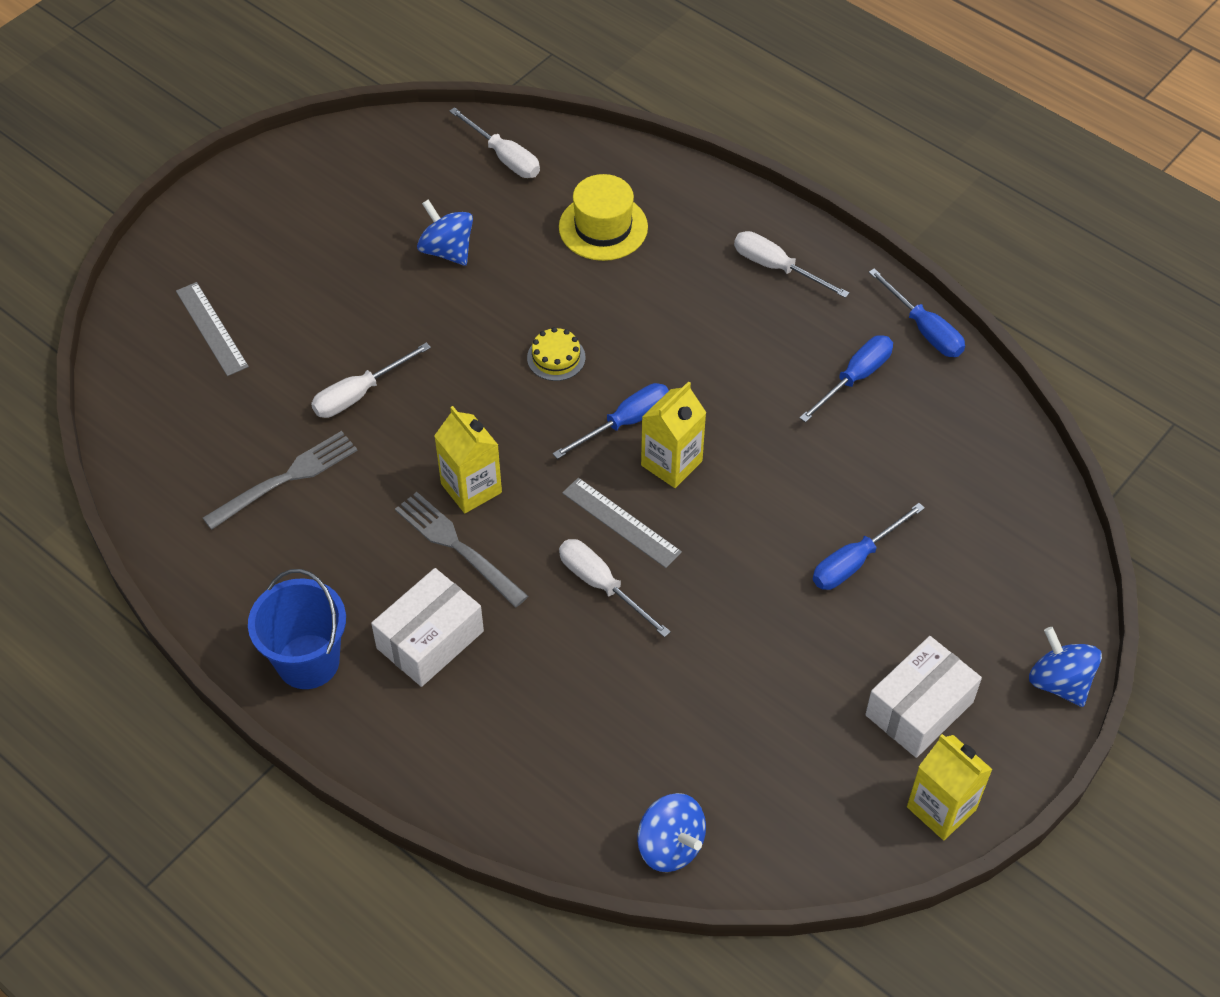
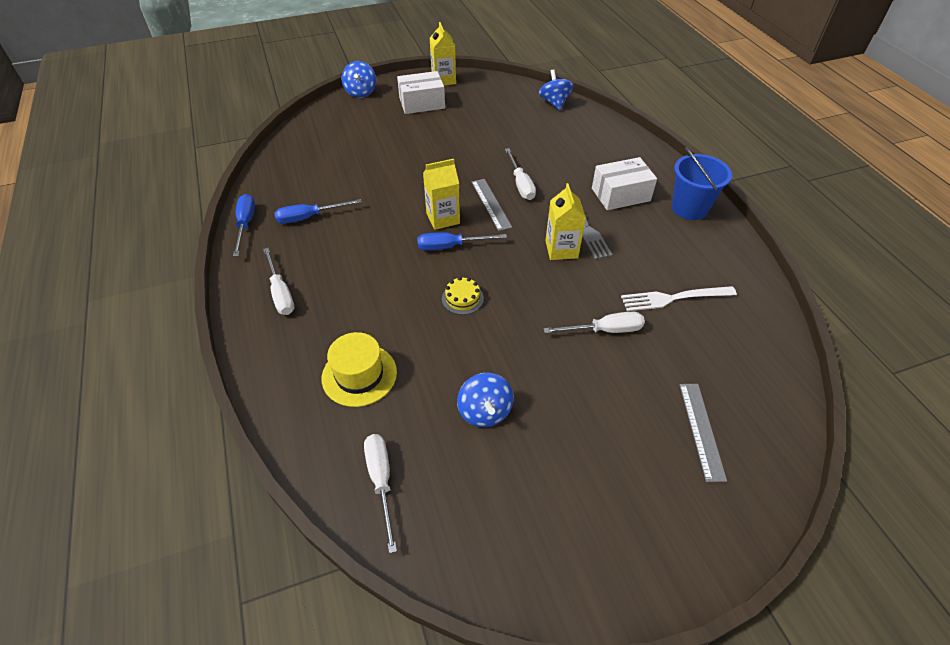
camera: 150 degrees left, 5 degrees down
(287, 478) = (673, 298): grey fork -> white fork
(855, 561) = (395, 151): blue screwdriver -> none

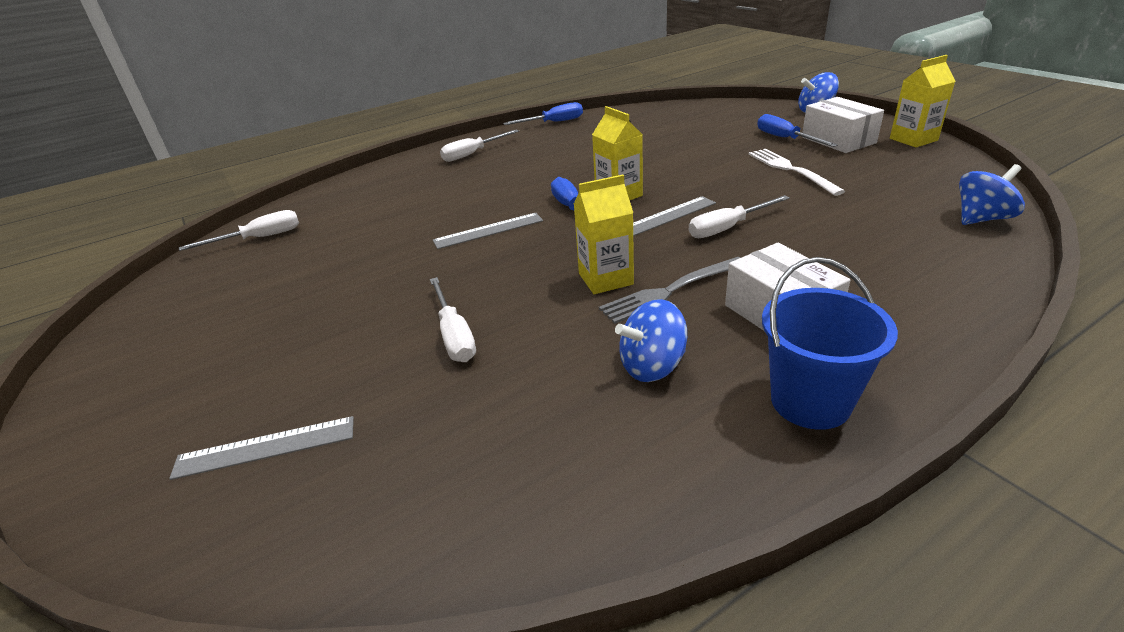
camera: 80 degrees right, 15 degrees down
(309, 217) = (578, 140): blue screwdriver -> blue screwdriver (785, 139)
(359, 375) = (378, 204): yellow hat -> none
(462, 298) = (488, 231): yellow cake -> grey ruler
(484, 411) = (327, 272): blue spinning top -> blue spinning top (652, 366)
(673, 298) = (538, 397): white fork -> white fork (790, 169)

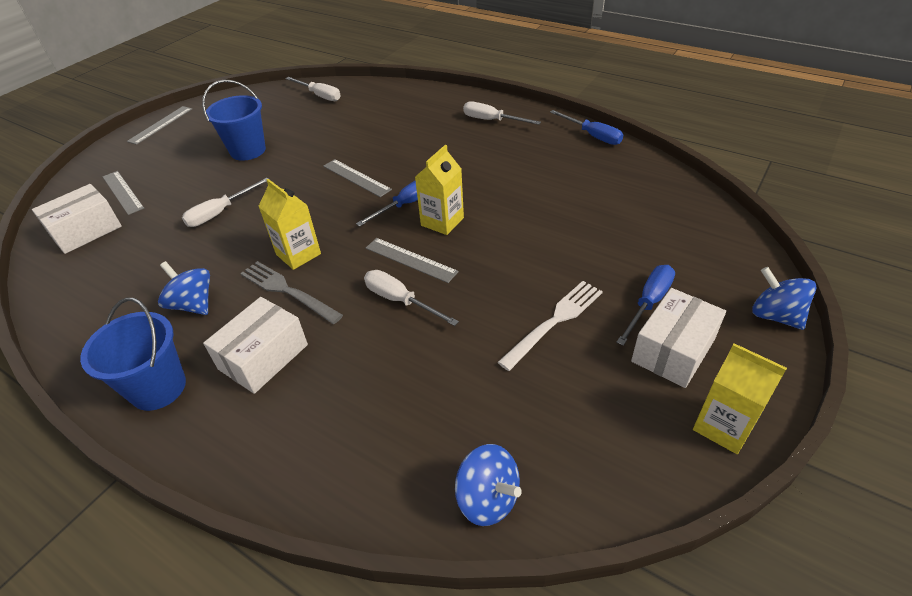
camera: 65 degrees right, 10 degrees up
(86, 396) = (160, 125): none -> grey ruler
(318, 303) = (248, 150): none -> blue bucket
(344, 500) = (86, 231): none -> white box

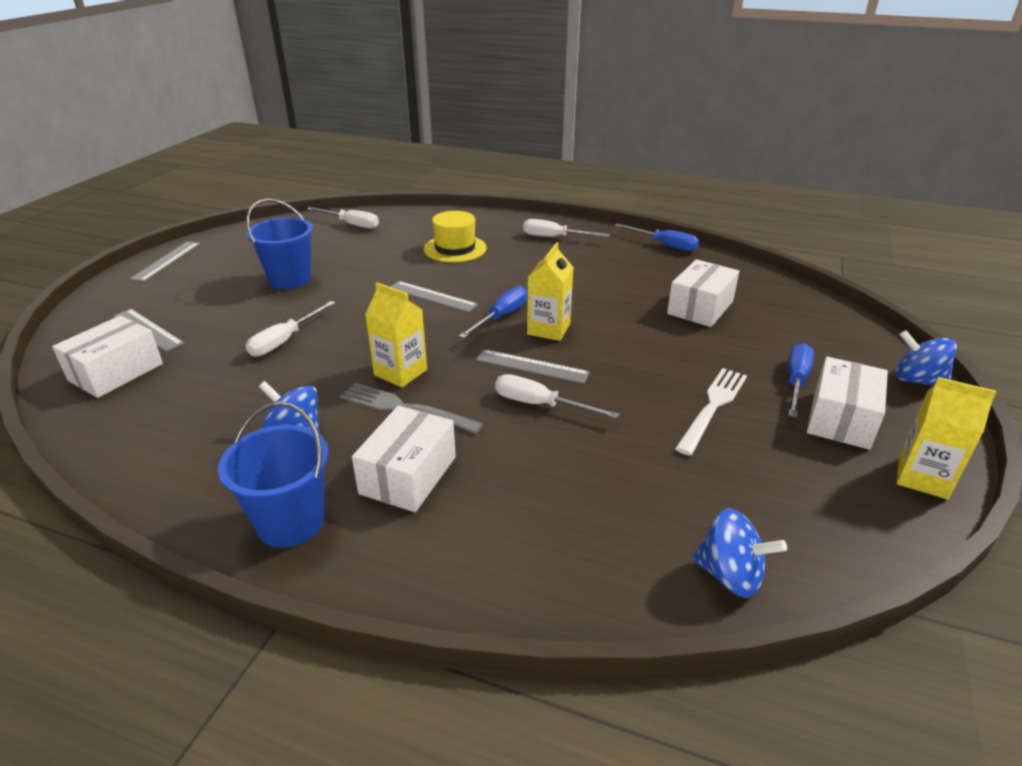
camera: 15 degrees left, 10 degrees down
(397, 127) = (455, 248): none -> yellow hat
(594, 210) = (700, 308): none -> white box

